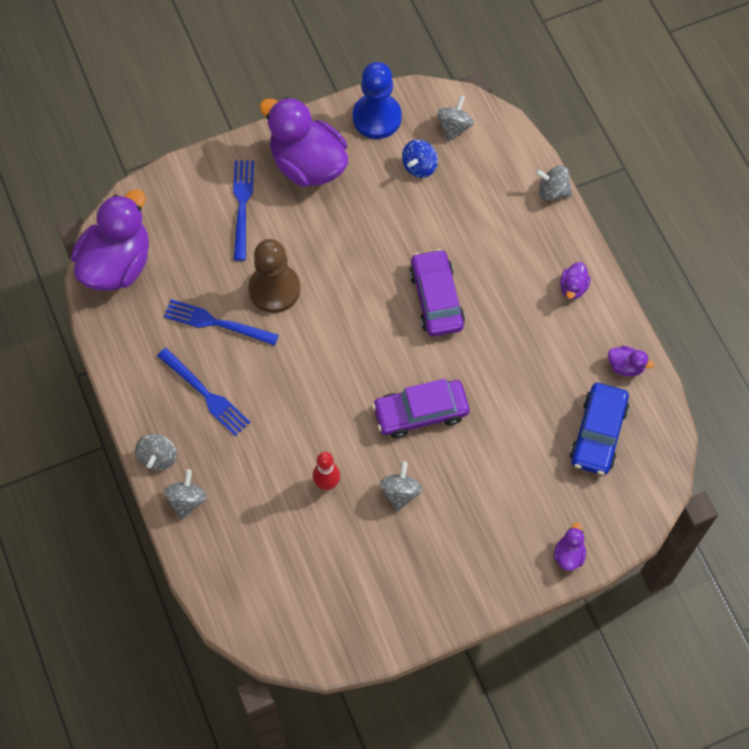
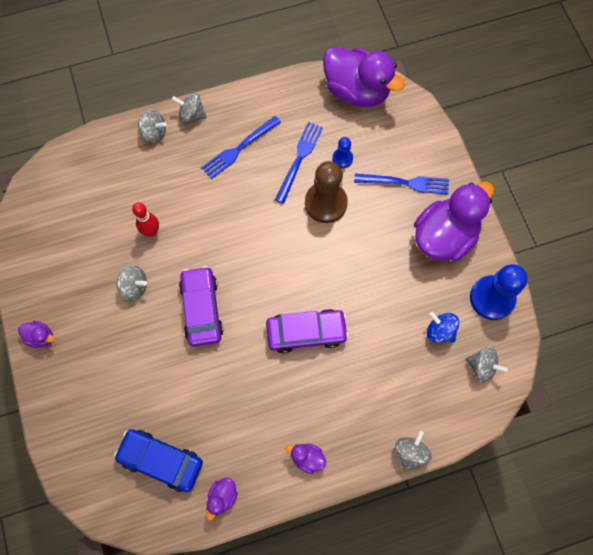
camera: 95 degrees right, 5 degrees up
(213, 275) = (342, 158): none -> blue pawn
(569, 554) = (56, 418): purple duck -> purple duck (41, 337)

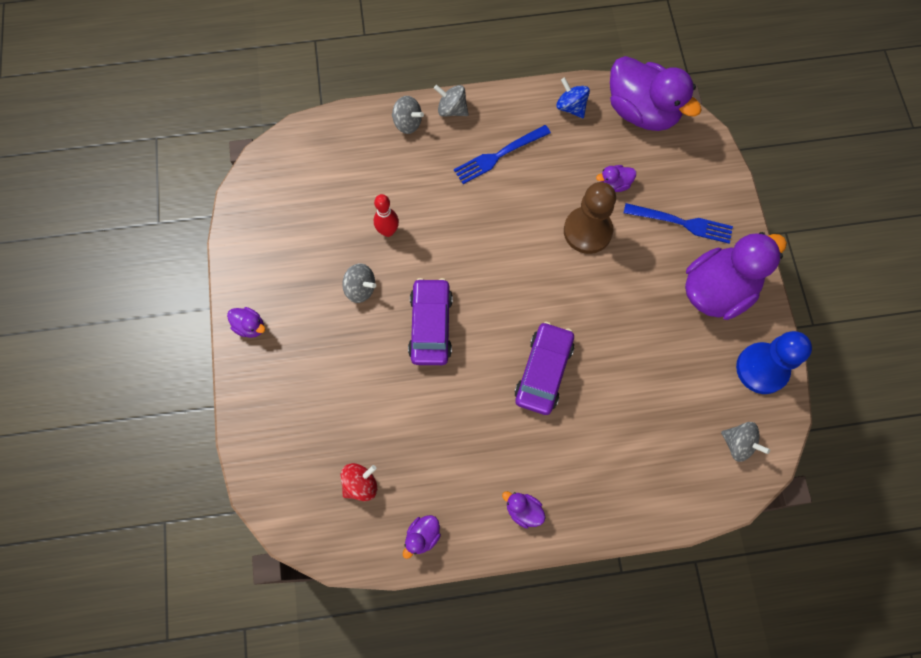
camera: 10 degrees right, 0 degrees up
(161, 460) = (360, 484): blue car -> red spinning top
(299, 158) = (565, 176): blue fork -> none
(306, 332) = (543, 371): purple car -> purple car turned 75 degrees counterclockwise
(342, 158) = (614, 184): blue pawn -> purple duck
(410, 452) = (641, 525): grey spinning top -> none
(440, 331) = (696, 395): blue spinning top -> blue spinning top (571, 107)

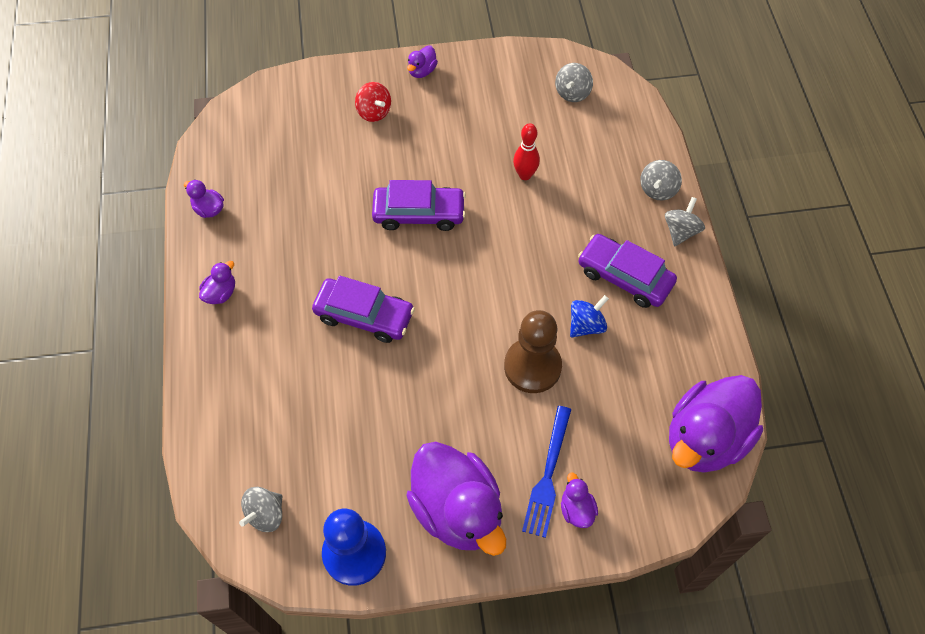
camera: 90 degrees right, 10 degrees down
(360, 288) = (460, 153): grey spinning top -> grey spinning top (572, 93)
(360, 484) = (264, 160): red spinning top -> red spinning top (374, 112)
(498, 156) = (624, 277): blue fork -> purple car
(571, 107) = (700, 355): blue spinning top -> blue spinning top (586, 325)
(614, 184) = (596, 399): purple duck -> purple duck (576, 509)

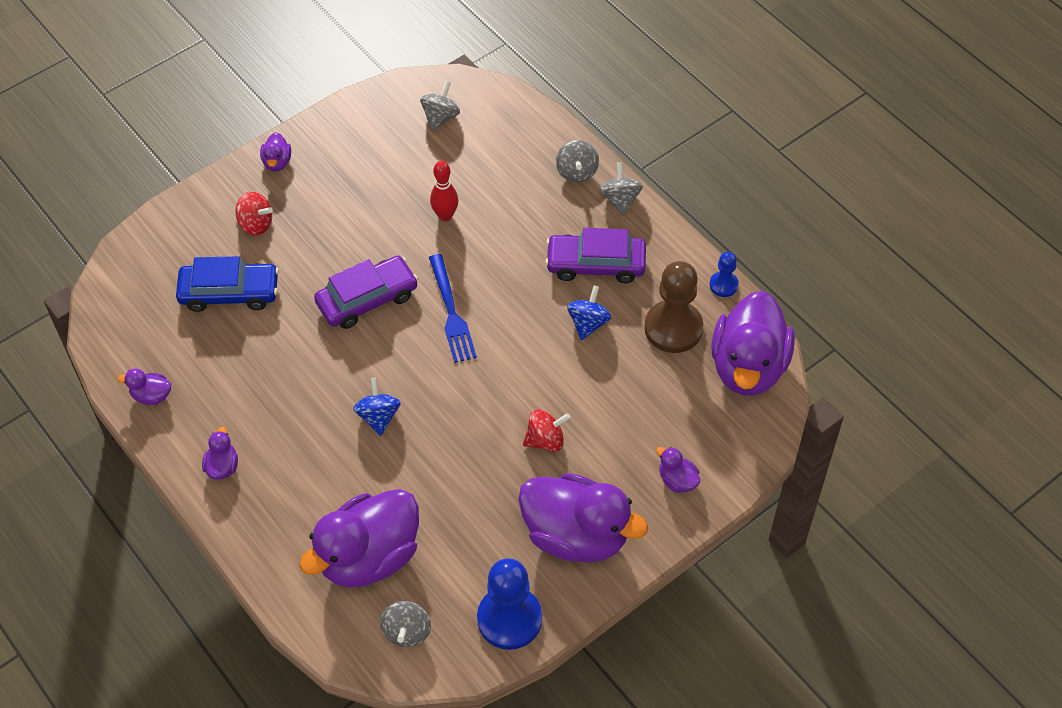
camera: 30 degrees left, 5 degrees down
(279, 431) = (369, 557): none -> purple duck
(319, 157) = (229, 293): none -> blue car
(364, 315) = (378, 416): purple car -> blue spinning top
(485, 409) = (545, 440): none -> red spinning top
(532, 366) = (563, 383): brown pawn -> brown pawn (673, 328)
(547, 476) = (636, 467): blue fork -> blue fork (452, 313)
(572, 93) = (440, 117): grey spinning top -> grey spinning top turned 150 degrees counterclockwise
(727, 351) = (723, 285): none -> blue pawn

